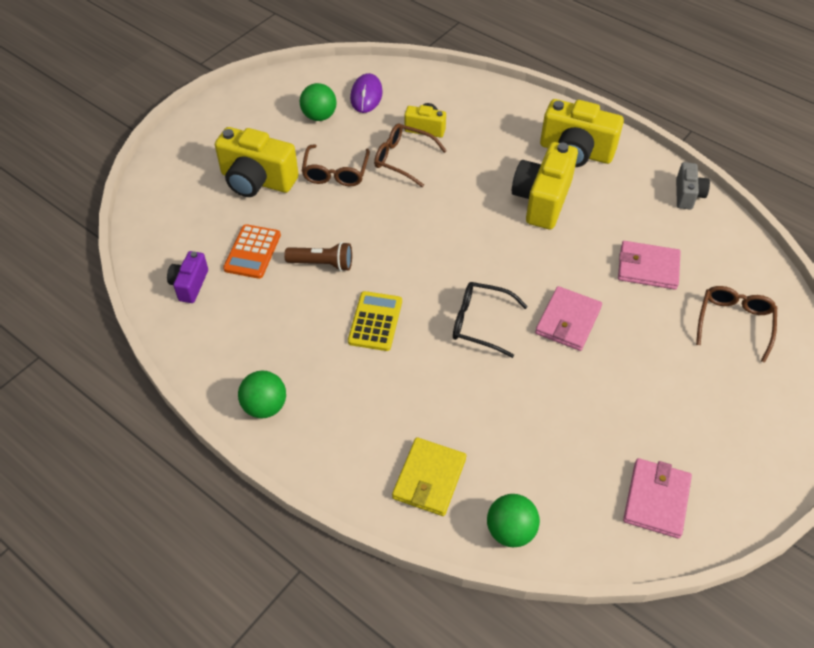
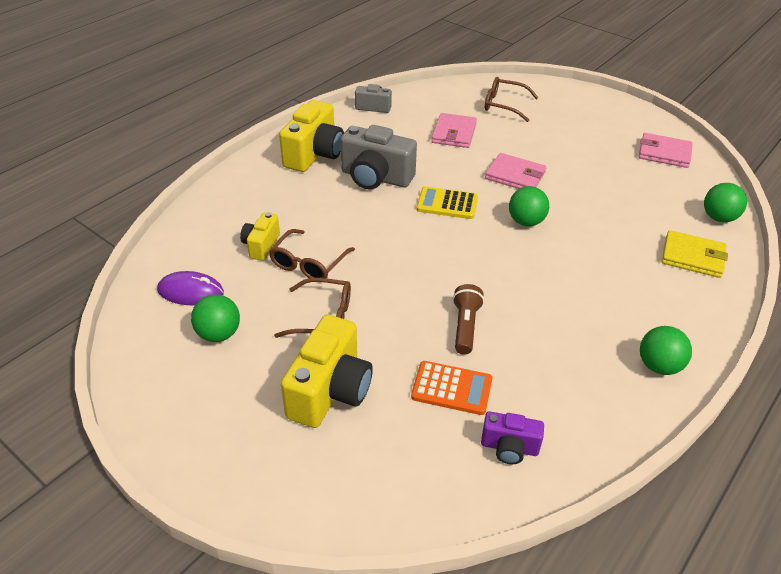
camera: 90 degrees left, 10 degrees down
(375, 321) = (536, 287): yellow calculator -> yellow calculator (447, 204)
(480, 323) = (526, 221): black glasses -> green ball
(542, 200) = (376, 177): yellow camera -> grey camera

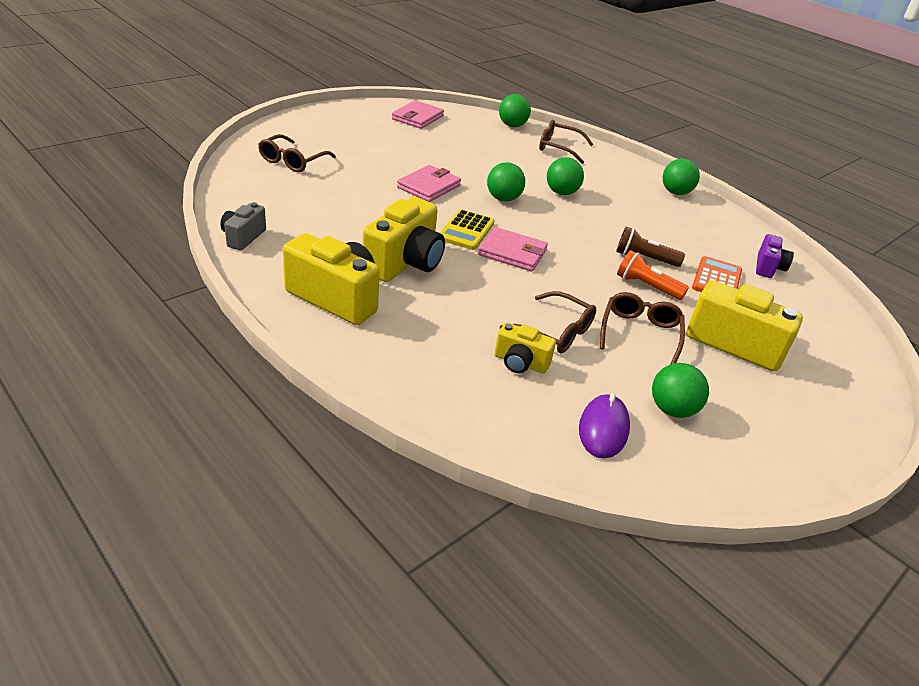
camera: 85 degrees left, 5 degrees down
(376, 177) = (405, 263): grey camera -> yellow camera
(409, 326) = (646, 286): none -> orange flashlight
(454, 133) = (335, 200): pink wallet -> pink wallet (512, 253)
(573, 262) = (561, 193): none -> green ball
(692, 257) = (558, 148): yellow wallet -> brown glasses

